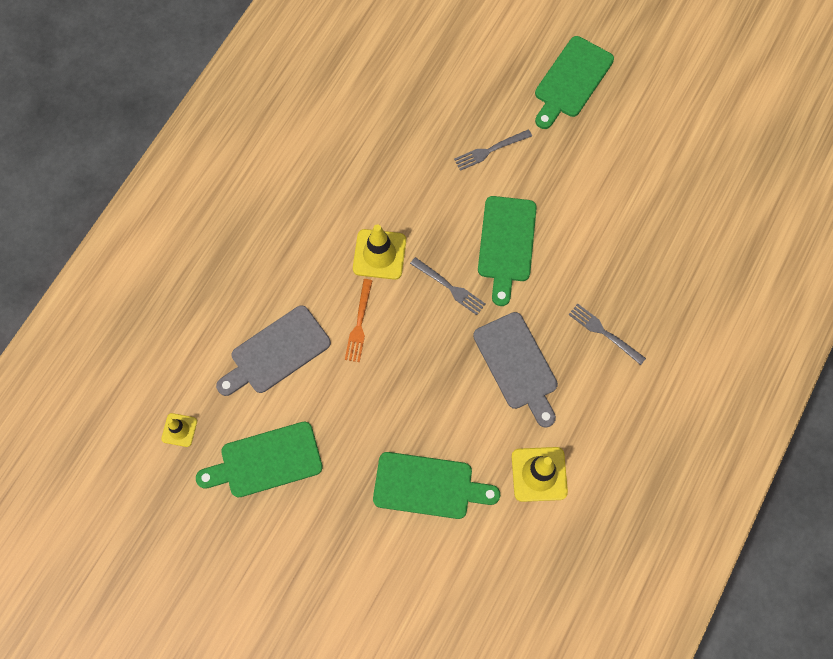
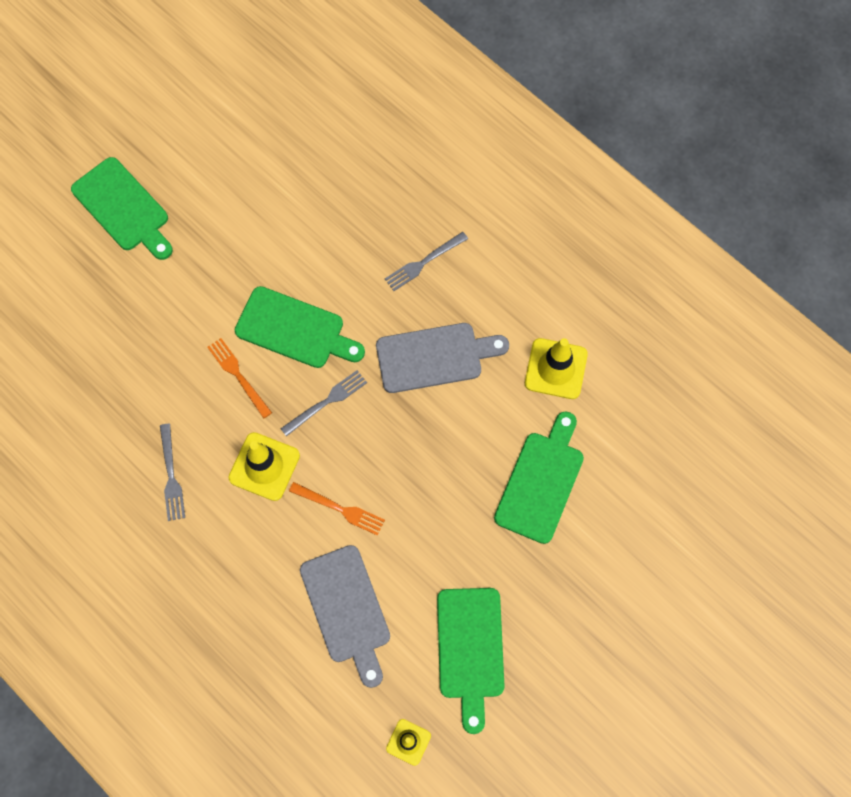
camera: 75 degrees left, 0 degrees up
(452, 211) = (238, 375): none -> orange fork
(490, 150) = (178, 315): grey fork -> grey fork (171, 476)

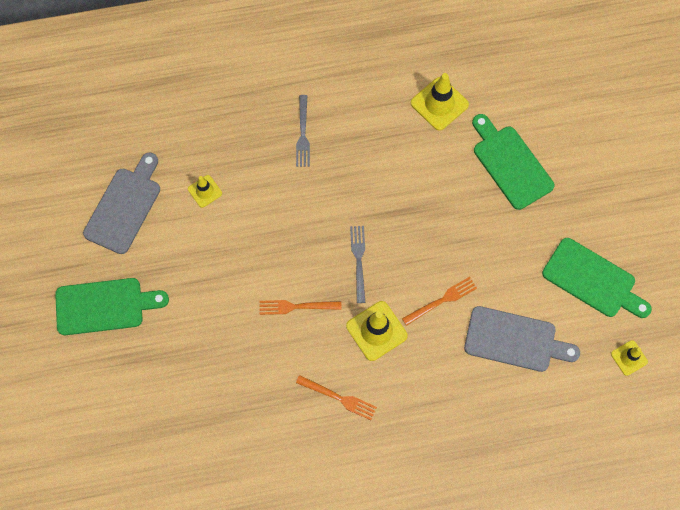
camera: 55 degrees left, 0 degrees up
(171, 476) = (339, 398): grey fork -> orange fork
(295, 329) = (289, 248): green cutting board -> none
(298, 215) = (205, 191): none -> yellow traffic cone
(434, 357) = (376, 171): grey cutting board -> grey cutting board (124, 206)

